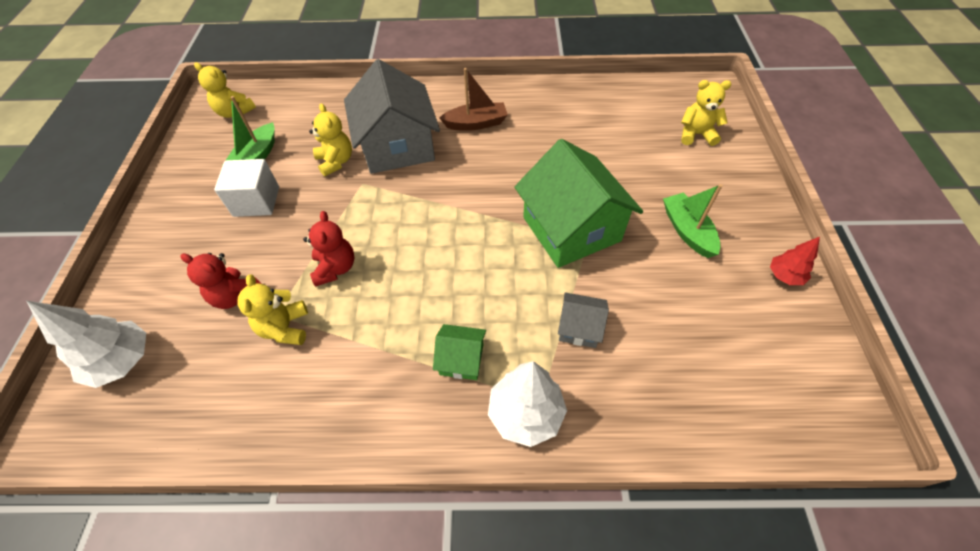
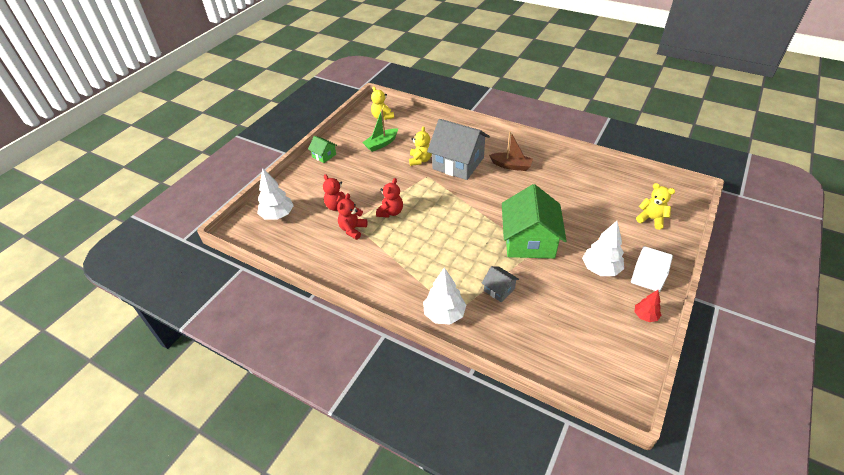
camera: 30 degrees right, 10 degrees down
(256, 201) = (370, 166): white cube -> white cube (647, 278)
(285, 328) = (352, 229): yellow teddy bear -> red teddy bear
(397, 146) = (458, 163): grey house -> grey house turned 75 degrees counterclockwise
(461, 359) = (427, 278): green house -> green house (324, 155)
(687, 231) = (600, 269): green boat -> white tree

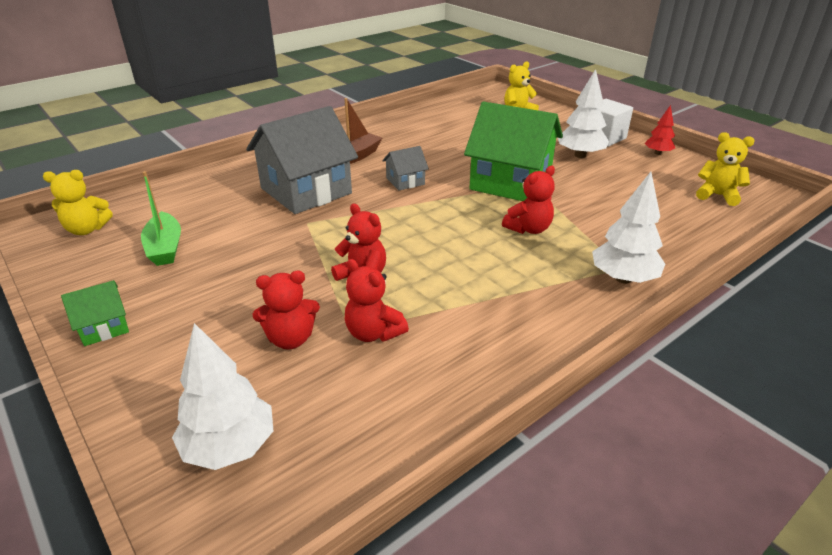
camera: 70 degrees left, 10 degrees down
(420, 160) = (260, 220): yellow teddy bear -> yellow teddy bear (717, 195)
(474, 262) = (528, 229): none -> red teddy bear
(499, 289) = (589, 224): grey house -> grey house (405, 181)

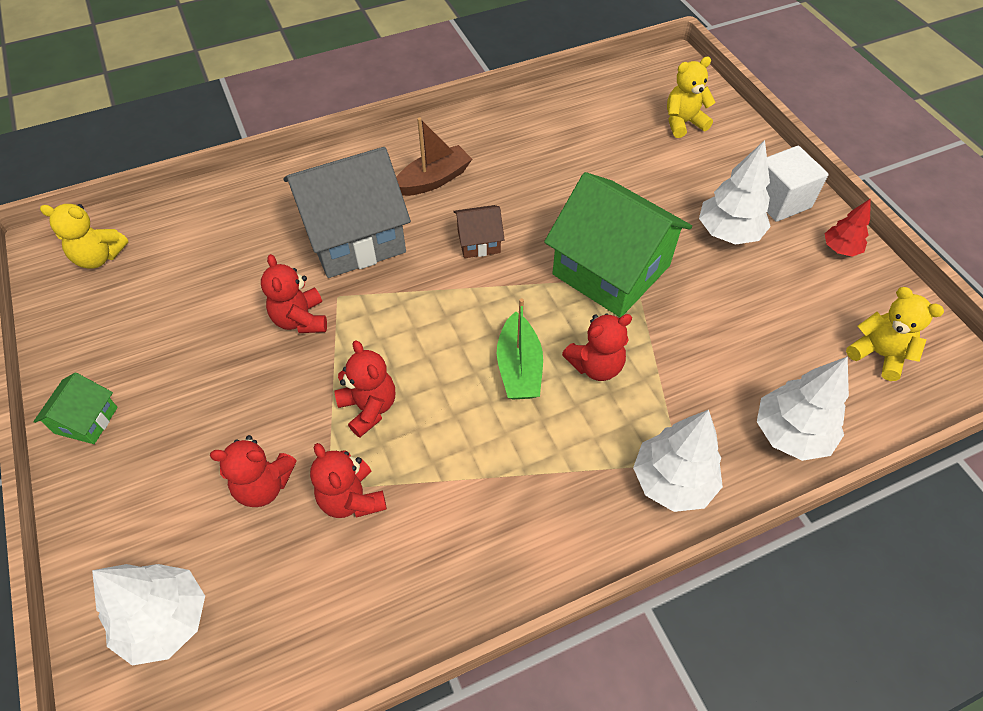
camera: 15 degrees right, 20 degrees up
(104, 327) = (86, 420): green house -> green house turned 60 degrees counterclockwise
(165, 248) = (173, 307): green boat -> green boat (519, 368)
(281, 239) = (300, 319): none -> red teddy bear
(405, 181) = (478, 241): grey house -> brown house
(688, 241) = (790, 434): none -> white tree

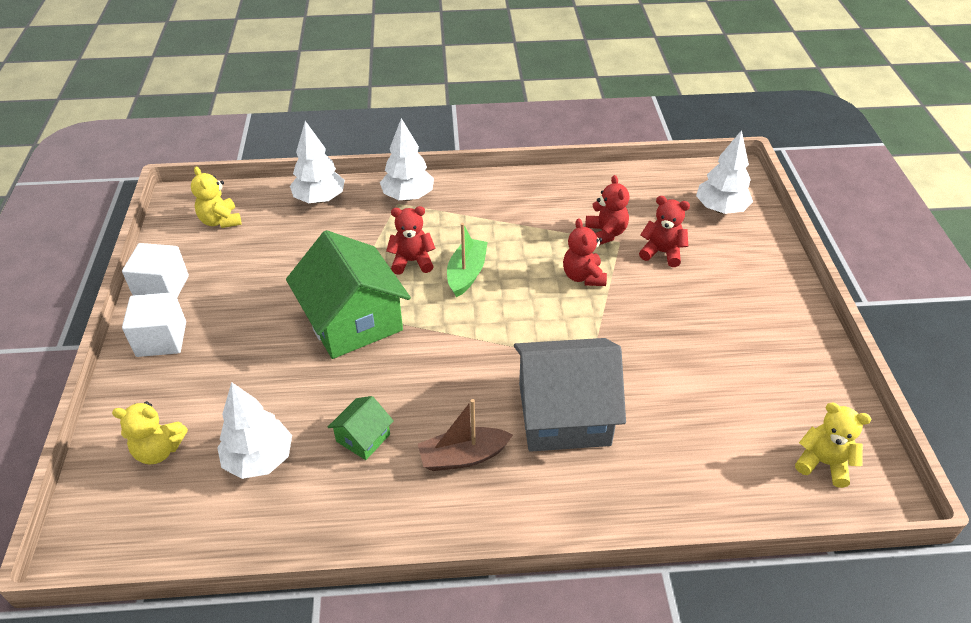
camera: 160 degrees left, 10 degrees down
(86, 420) = (795, 320): green house -> green house (363, 438)
(300, 319) = (625, 350): red teddy bear -> none
(478, 241) = (449, 376): brown house -> none
(728, 233) = (233, 324): white tree -> white tree (259, 459)
(840, 249) = (162, 288): red tree -> white cube

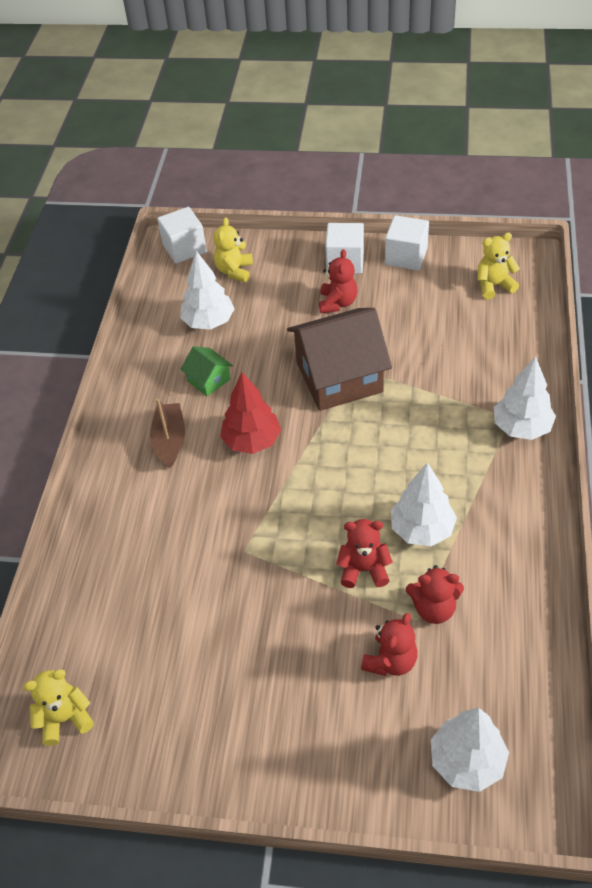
camera: 105 degrees right, 5 degrees up
(96, 524) = (184, 248): none -> white cube
(320, 199) = (522, 355): white tree -> white tree (422, 529)
(353, 321) = (339, 377): green house -> brown house
(412, 261) = (413, 424): red teddy bear -> red teddy bear (337, 303)
(452, 379) = (252, 441): none -> red tree
(466, 273) = (387, 466): green boat -> none
(564, 414) = (189, 517): grey house -> none
(823, 463) = (65, 718): yellow teddy bear -> yellow teddy bear turned 150 degrees counterclockwise

